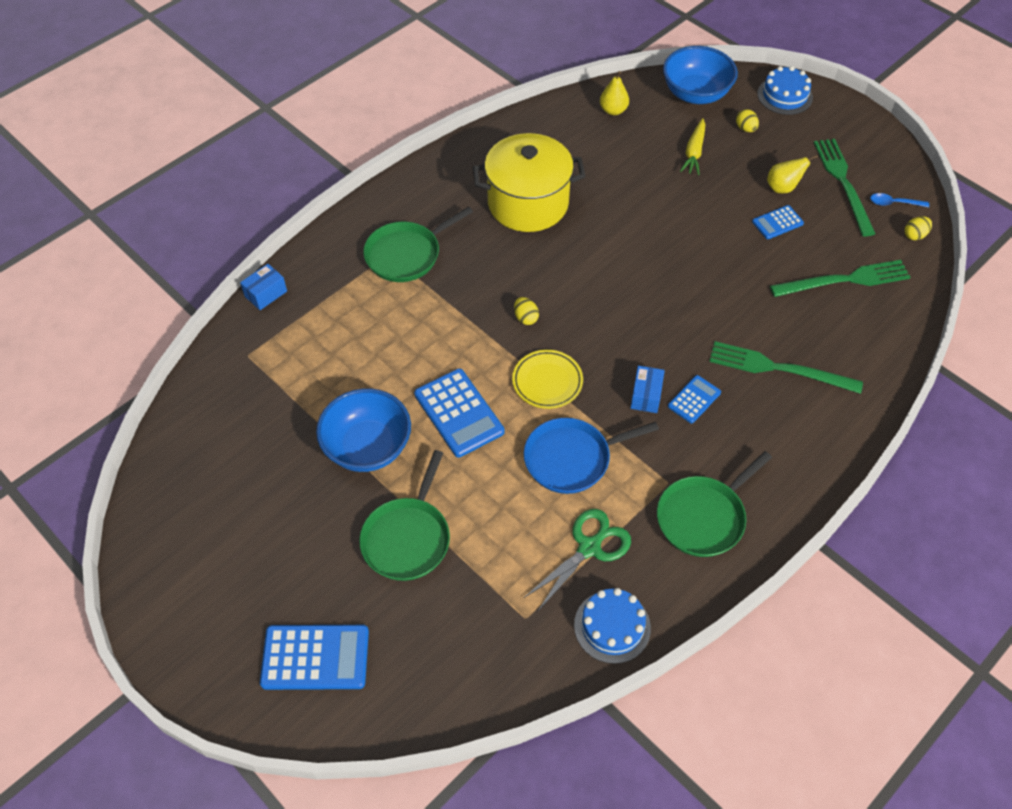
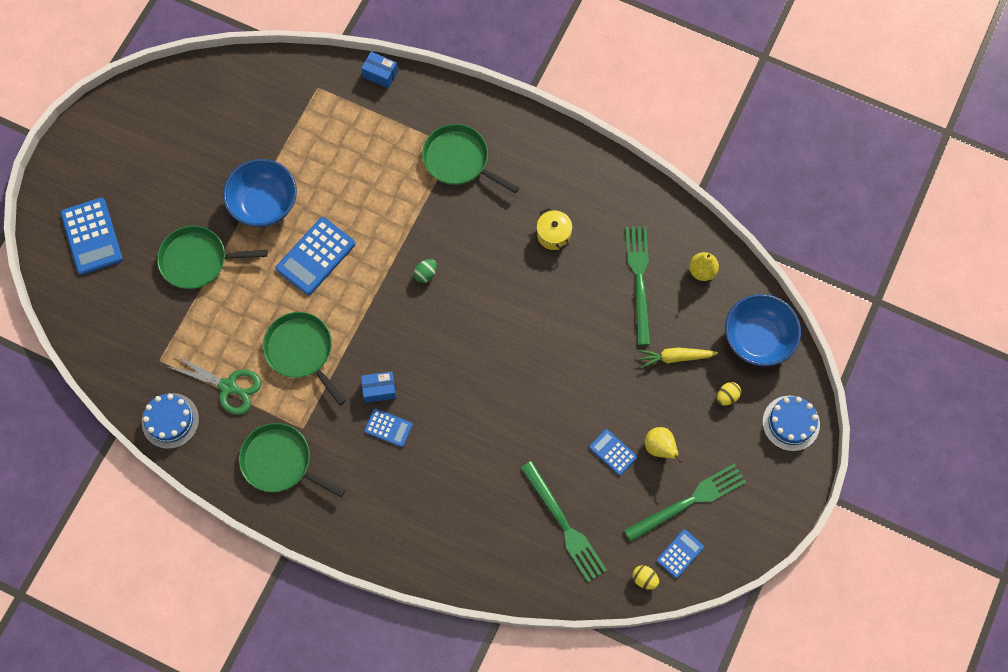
camera: 70 degrees right, 15 degrees up
(525, 318) = (425, 274): yellow egg -> green egg
(528, 203) = (553, 235): yellow pot -> yellow pot, size x0.44
(547, 382) = (367, 311): yellow plate -> none
(571, 458) = (301, 351): blue pan -> green pan
(779, 368) = (444, 489): green fork -> green fork (639, 281)
(894, 203) = (680, 553): blue spoon -> blue calculator

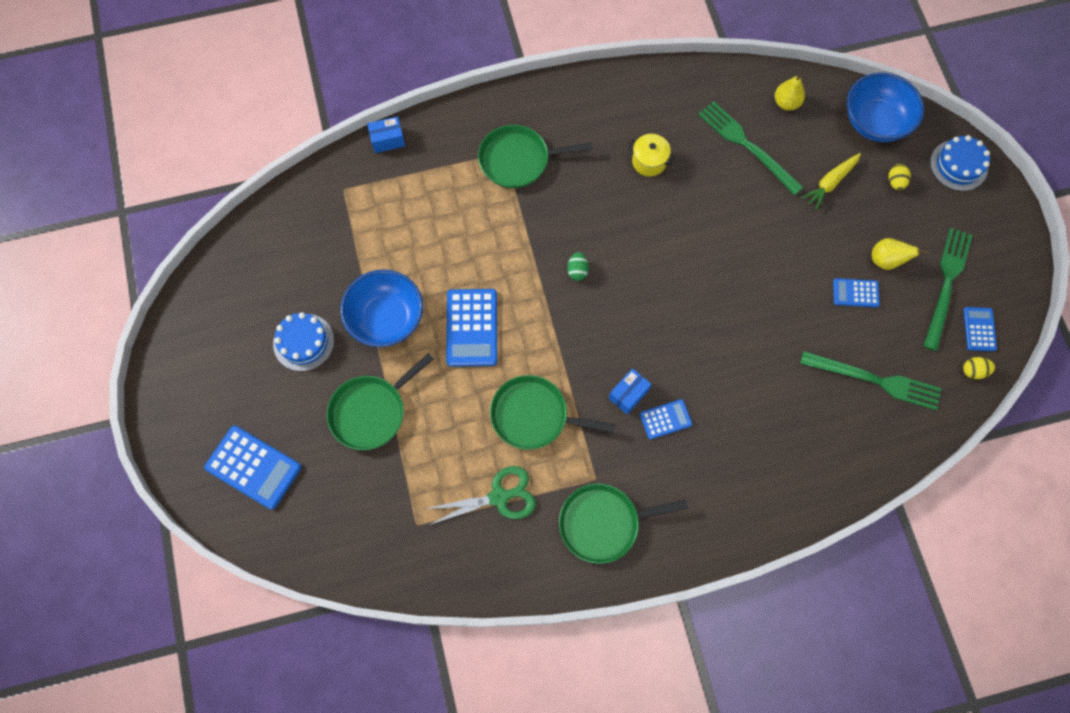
camera: 40 degrees left, 0 degrees up
(170, 420) = (475, 569): blue cake -> blue cake (303, 342)

